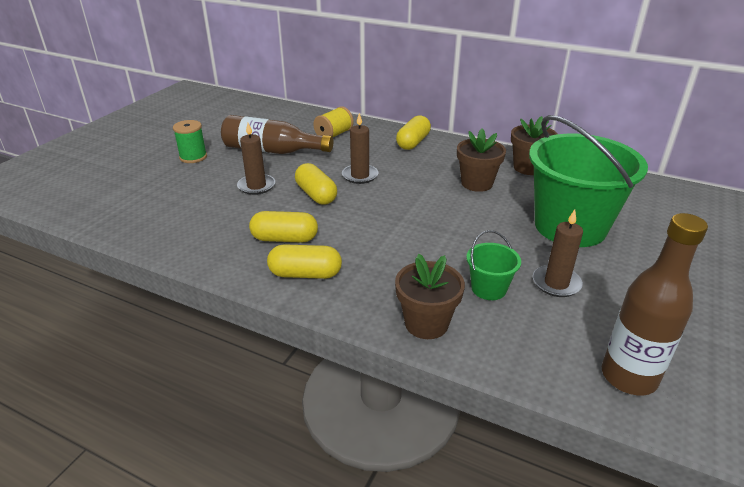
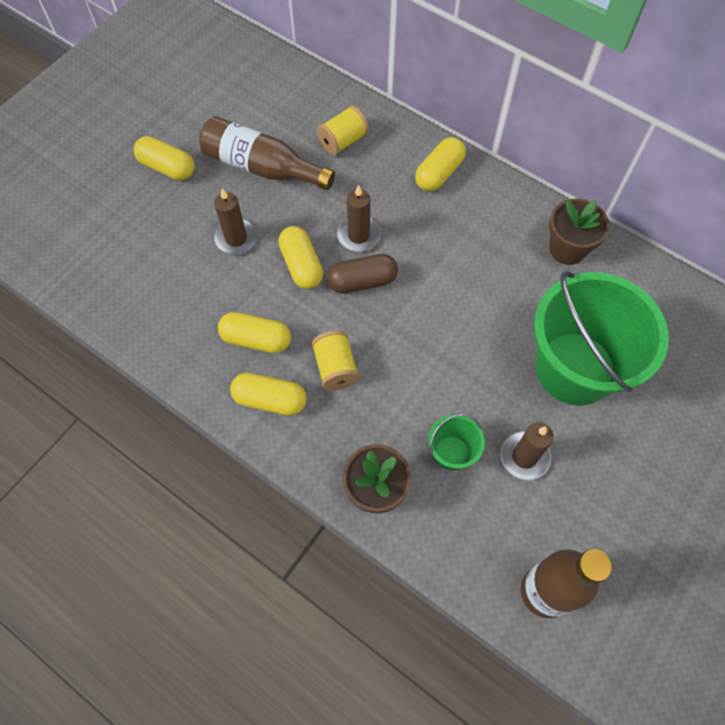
camera: 10 degrees right, 30 degrees up
(193, 157) = (167, 167): green spool -> yellow capsule
(362, 248) = (335, 368): none -> yellow spool
(370, 198) = (362, 281): none -> brown capsule
(477, 183) = (494, 271): brown flower pot -> none

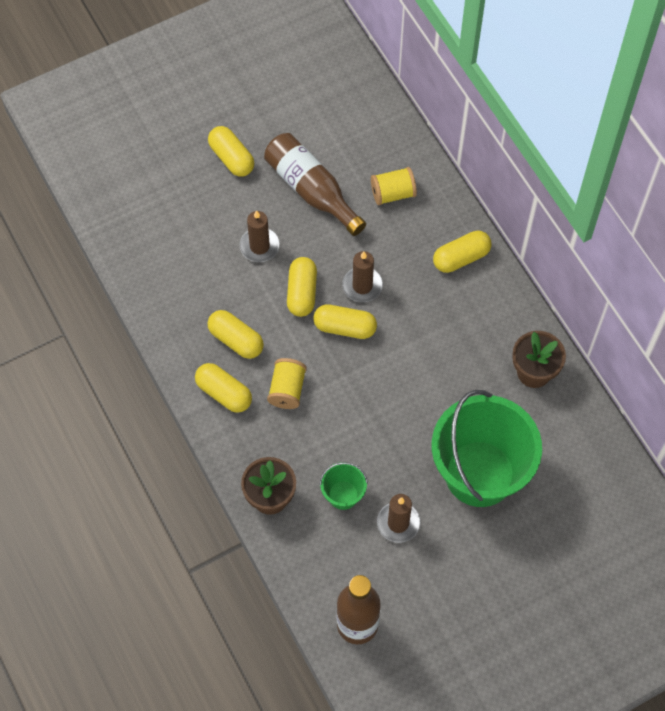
camera: 25 degrees right, 0 degrees up
(362, 281) = (345, 327): brown capsule -> yellow capsule

